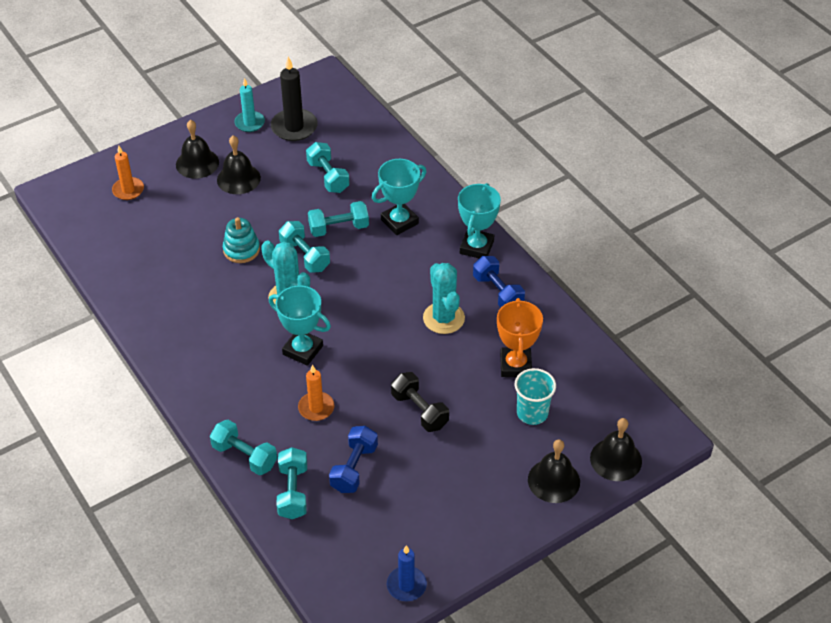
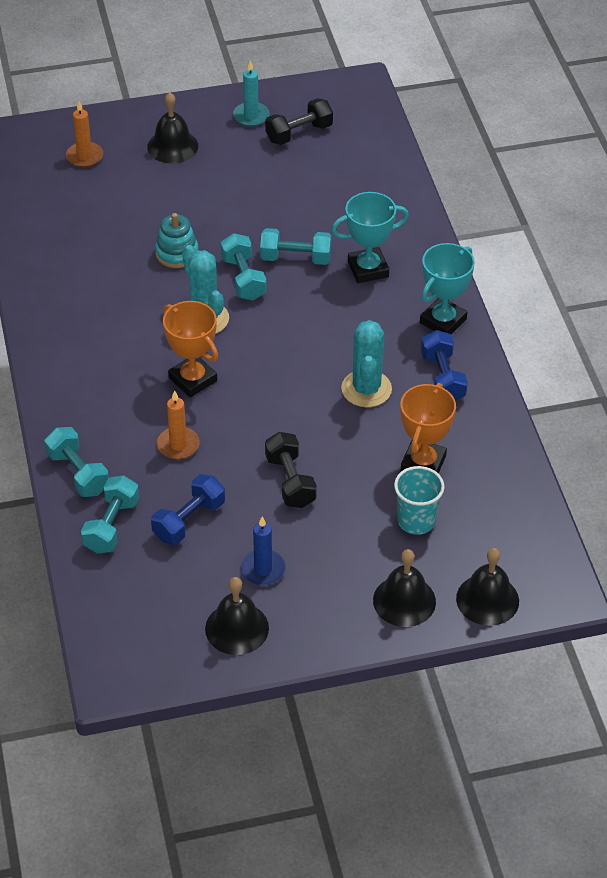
camera: 20 degrees right, 0 degrees up
(238, 179) = (210, 175): black bell -> black bell (237, 628)
(294, 127) = (299, 133): black candle -> black dumbbell
(303, 350) = (193, 379): turquoise trophy -> orange trophy
(328, 177) = (311, 198): turquoise dumbbell -> none
(406, 585) = (186, 660): blue candle -> blue candle (263, 569)

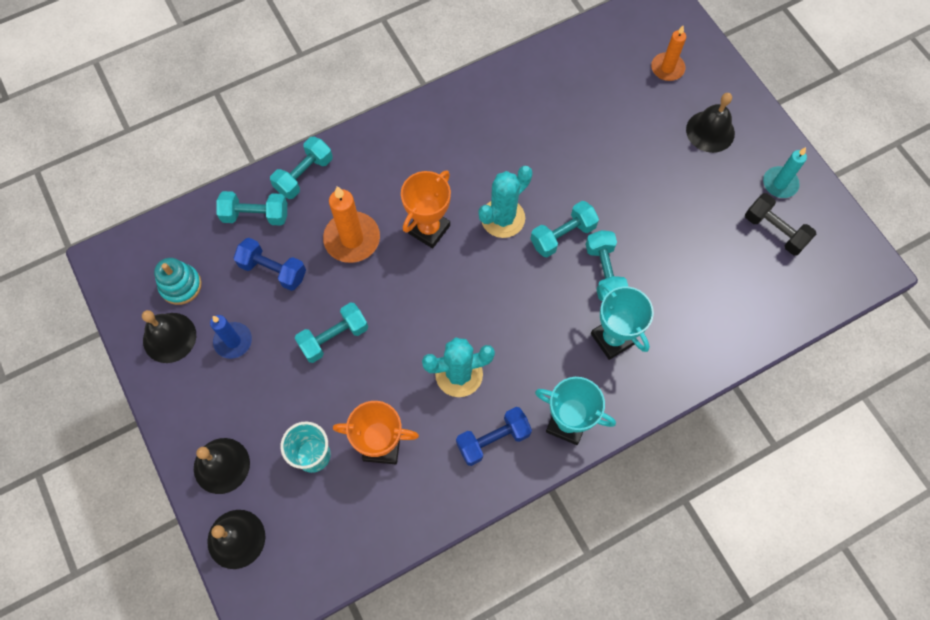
camera: 75 degrees right, 20 degrees up
(177, 253) = (574, 174): turquoise stacking toy -> turquoise stacking toy (181, 285)
(178, 445) = (352, 239): orange candle -> orange candle, size x1.54
(290, 481) = (334, 337): black dumbbell -> turquoise dumbbell

